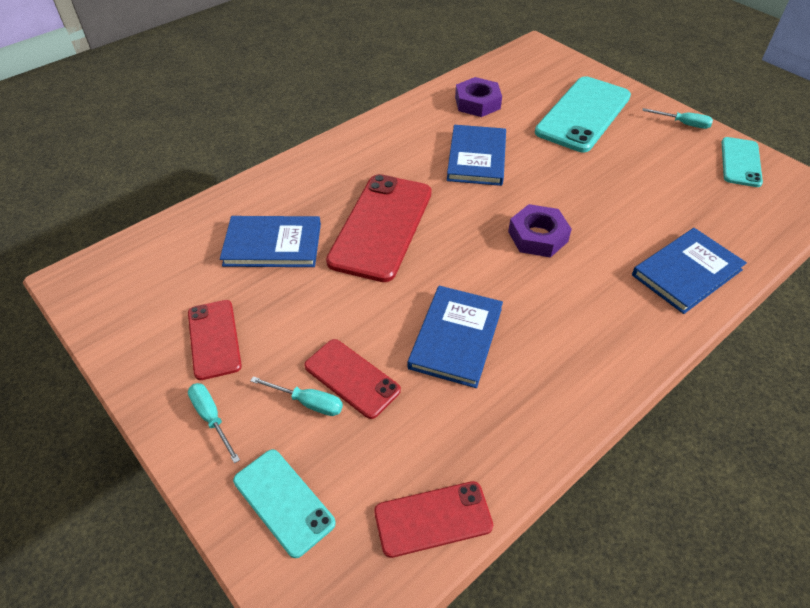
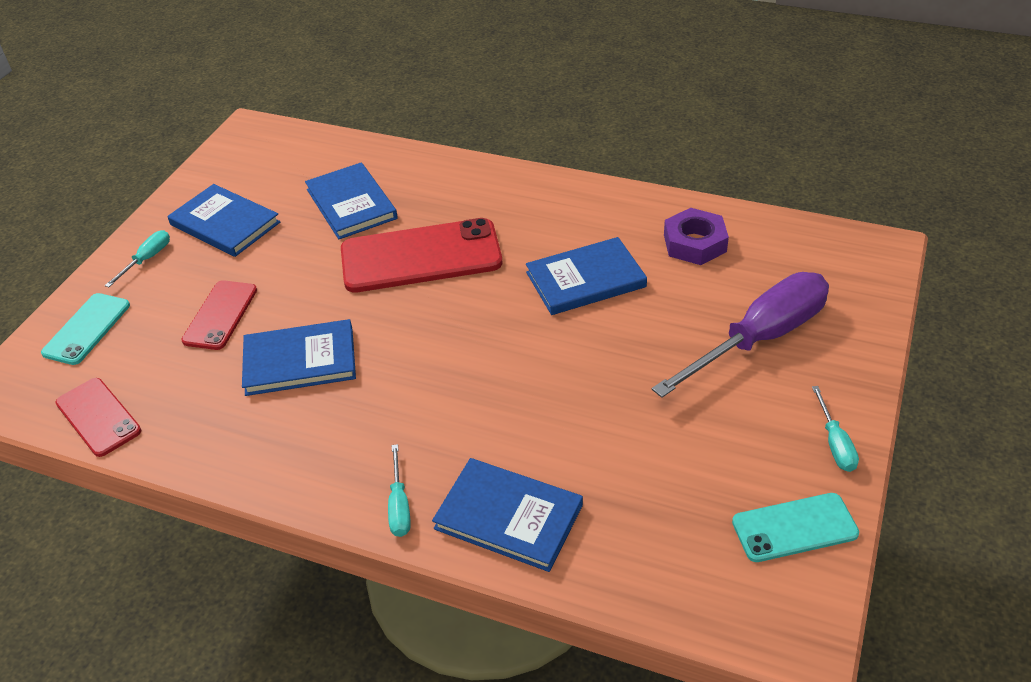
camera: 65 degrees right, 5 degrees down
(214, 339) = (225, 224): red phone -> blue book
(308, 402) = (184, 301): turquoise screwdriver -> turquoise screwdriver (399, 505)
(537, 236) = (484, 371): purple nut -> none
(583, 114) = (759, 338): turquoise phone -> purple screwdriver

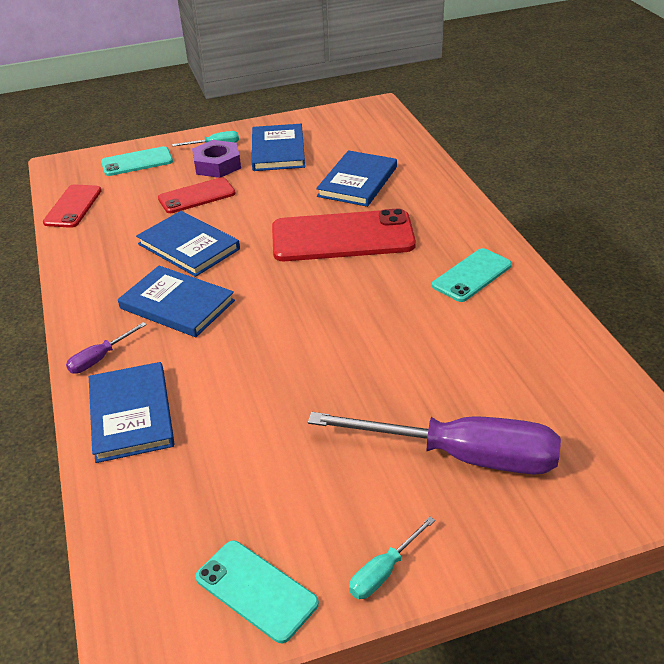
camera: 50 degrees right, 5 degrees down
(399, 505) = (100, 358): turquoise screwdriver -> purple screwdriver
(421, 256) = (342, 237): red phone -> red phone turned 45 degrees counterclockwise
(566, 216) = (472, 275): none -> turquoise phone
(586, 280) = (413, 323): blue book -> blue book (177, 305)
(694, 243) = (533, 357): purple nut -> purple nut (217, 165)

